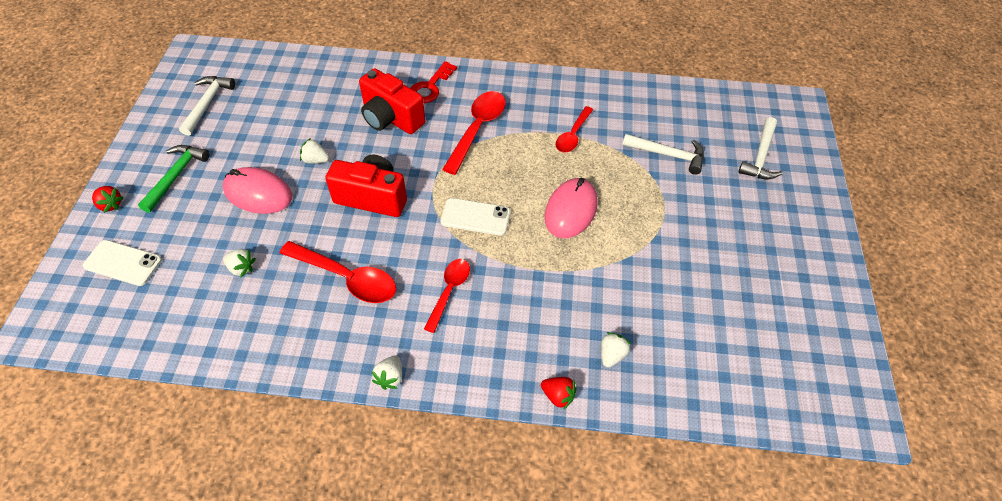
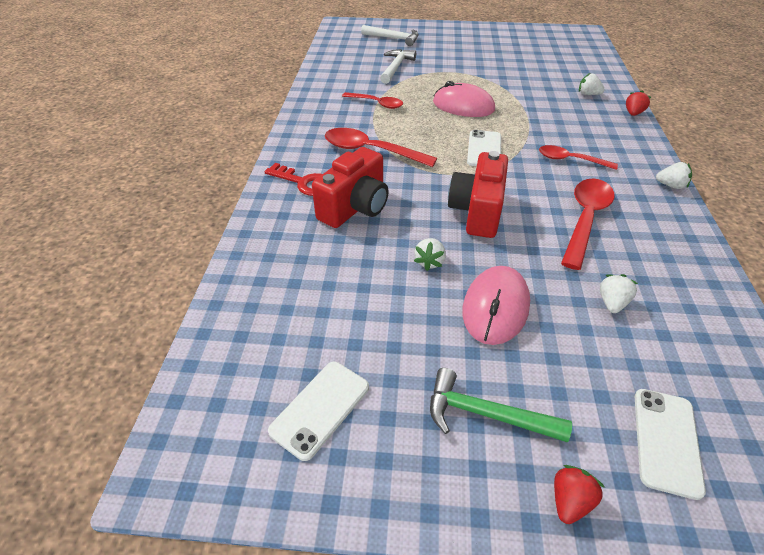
camera: 90 degrees left, 10 degrees down
(207, 104) = (320, 409): white hammer -> white phone

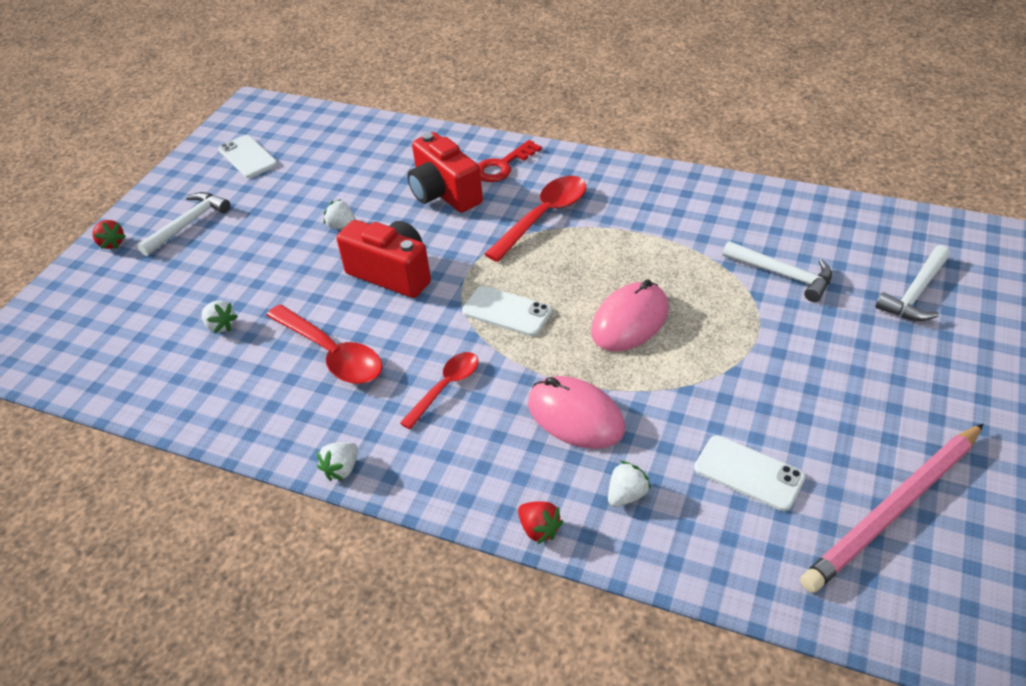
camera: 110 degrees right, 0 degrees up
(377, 103) = (662, 237): red spoon -> none
(486, 414) = (188, 224): green hammer -> white hammer
(495, 308) = (267, 252): pink mouse -> pink mouse (575, 416)
(535, 42) = (894, 510): none -> pink pencil
(666, 441) = (101, 302): white phone -> white phone (748, 473)

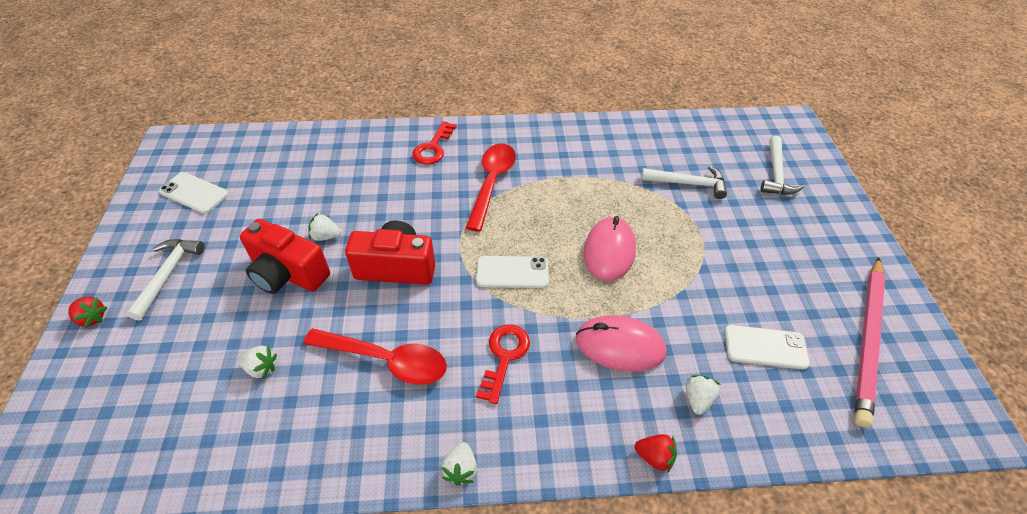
camera: 30 degrees left, 5 degrees up
(444, 193) = (399, 183): red camera -> red camera (288, 274)
(446, 387) = (504, 357): red spoon -> red key

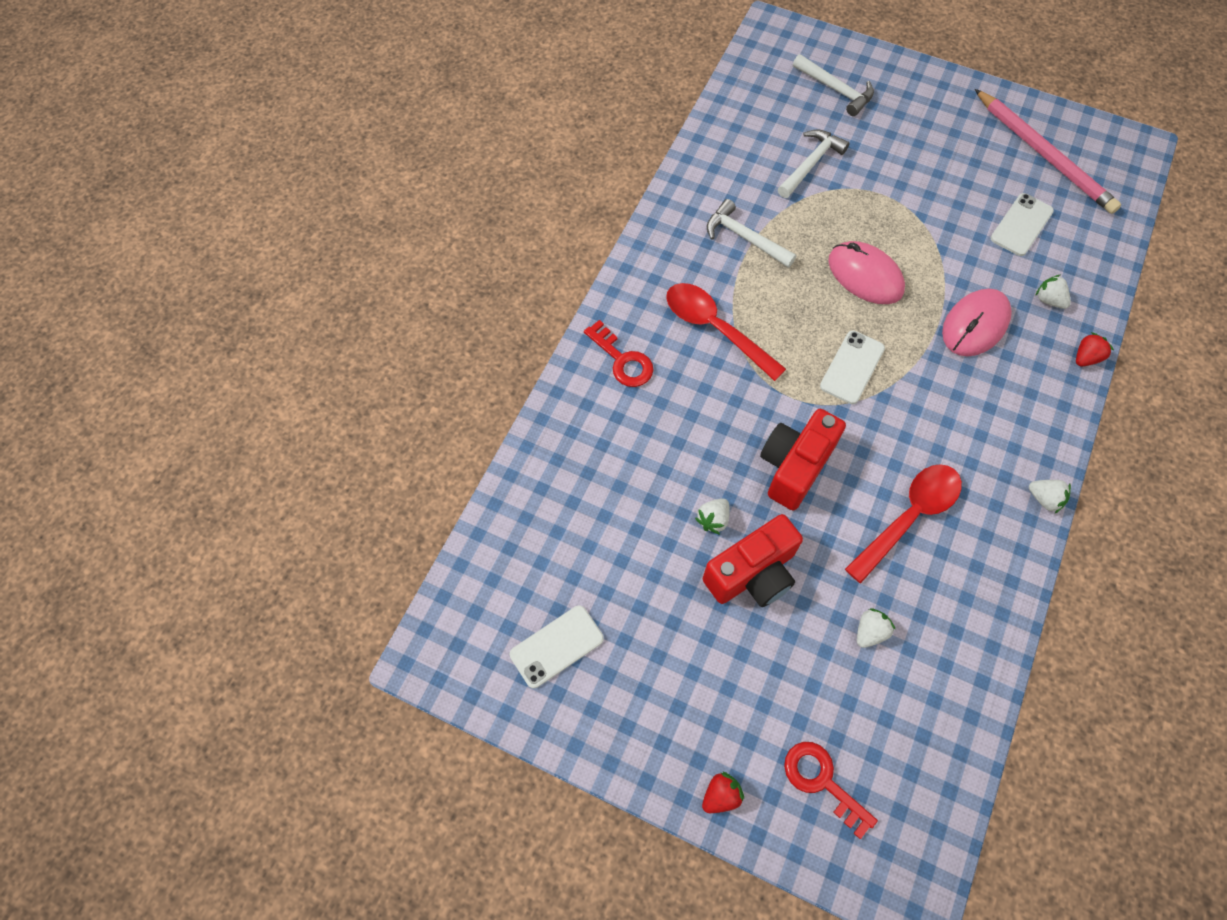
camera: 60 degrees left, 15 degrees up
(168, 275) = (691, 701): white hammer -> white hammer (745, 238)
(504, 357) = (947, 418): red key -> red key (822, 782)

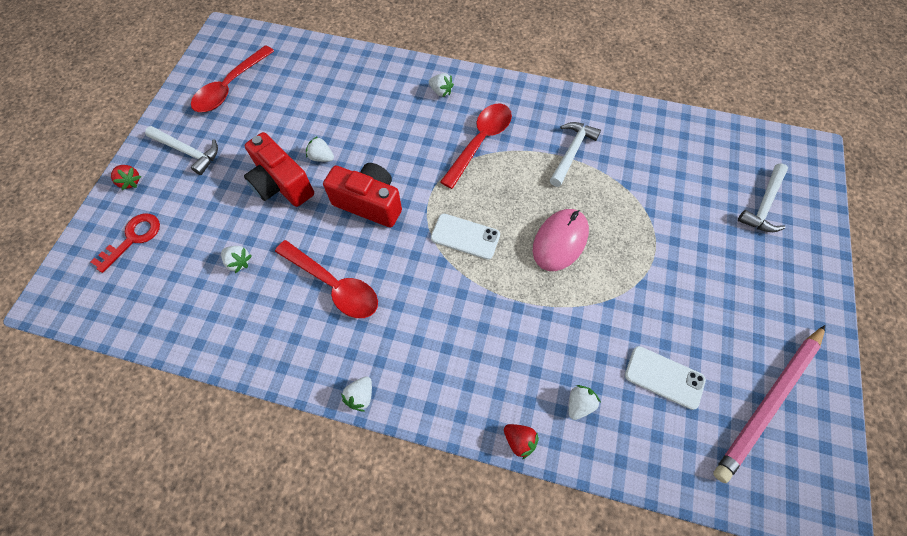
camera: 80 degrees right, 0 degrees up
(557, 646) = (230, 87): white phone -> red spoon
(622, 360) = (441, 91): red key -> white strawberry
(810, 164) = (667, 192): white hammer -> white hammer (188, 152)
(975, 325) = (531, 334): pink mouse -> none

